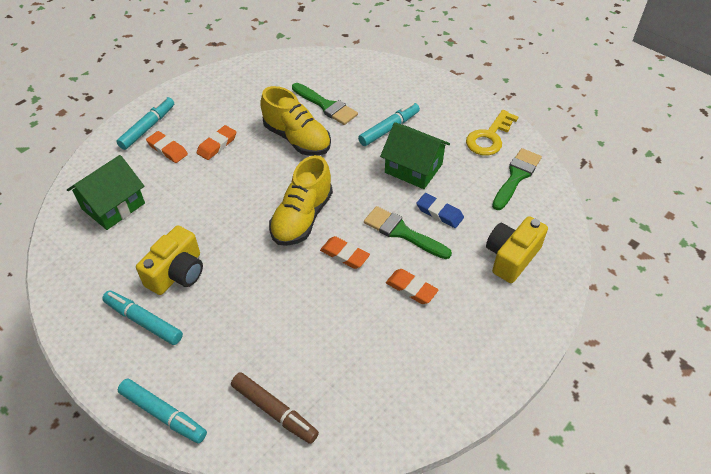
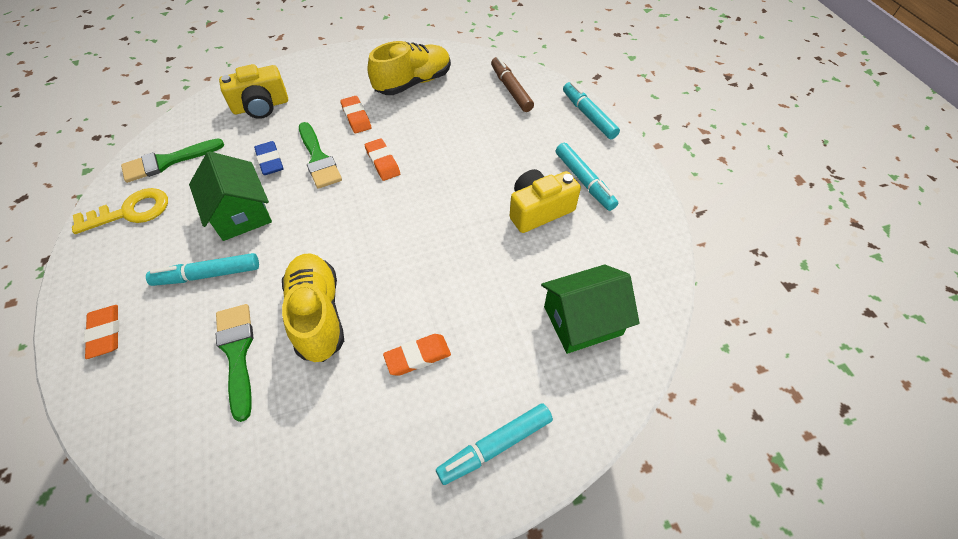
camera: 150 degrees left, 5 degrees up
(167, 149) = (484, 383): orange eraser -> orange eraser (105, 333)
(302, 218) = (391, 211): yellow shoe -> yellow shoe (413, 83)

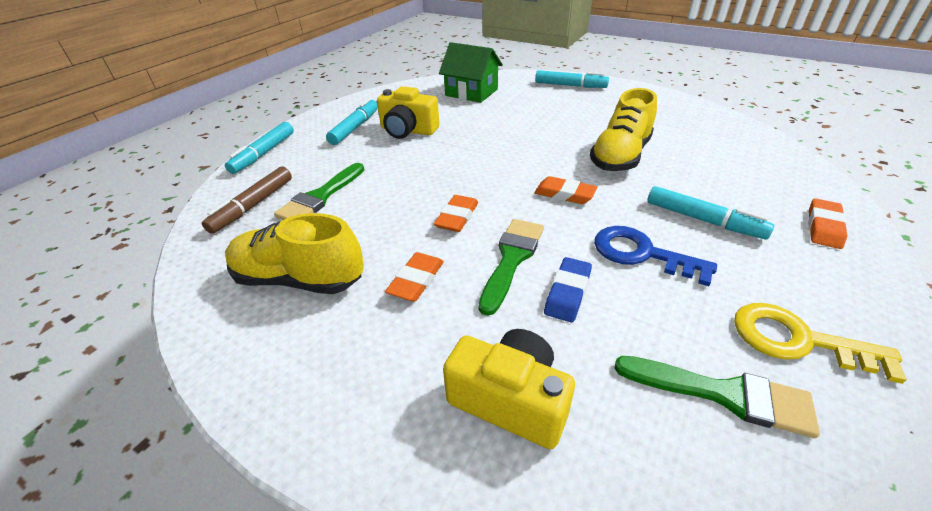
camera: 130 degrees left, 15 degrees down
(237, 353) = (696, 165): green brush -> green brush (320, 197)
(241, 213) = (642, 254): green house -> blue key
(418, 356) = (573, 117): orange eraser -> orange eraser (564, 194)

